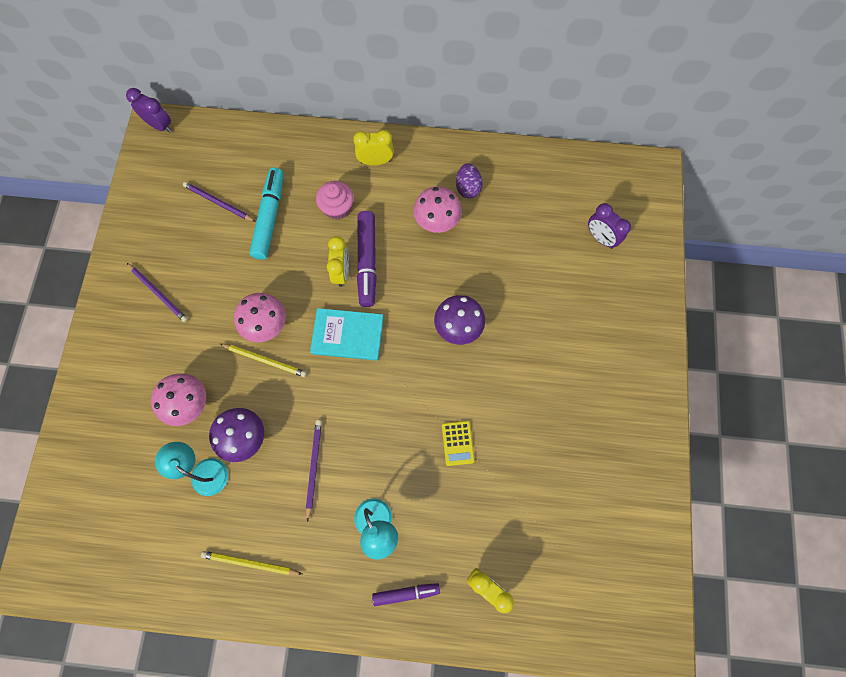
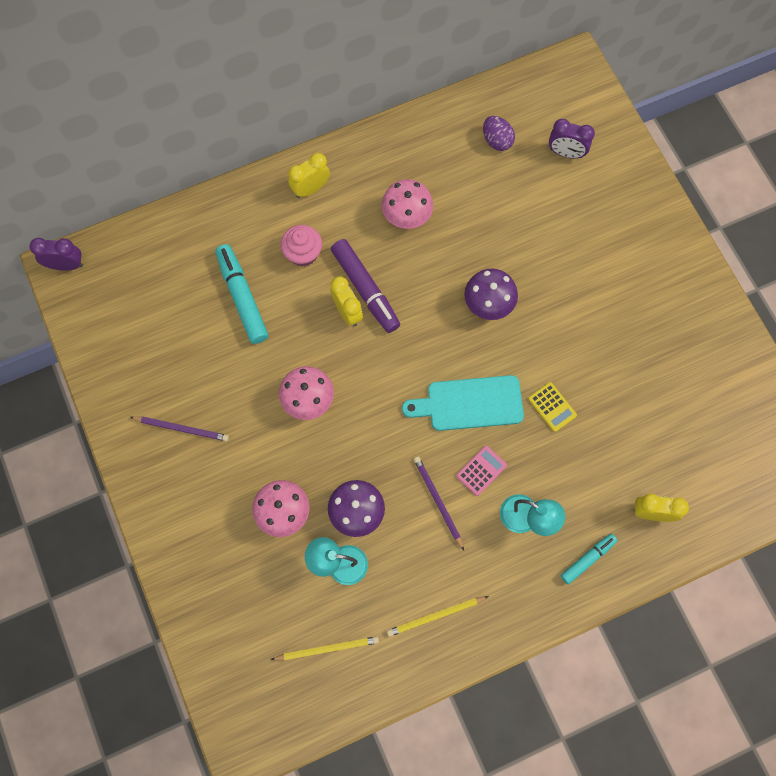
camera: 30 degrees left, 0 degrees up
(219, 203) = (181, 310): purple pencil -> none
(265, 360) = (328, 433): yellow pencil -> yellow pencil (327, 648)
(347, 335) = (391, 367): turquoise book -> none
(365, 462) = (481, 470): none -> pink calculator
(391, 400) = (469, 403): none -> turquoise cutting board
(406, 593) = (587, 559): purple marker -> turquoise marker
(467, 188) = (415, 169): purple egg -> purple egg (497, 141)

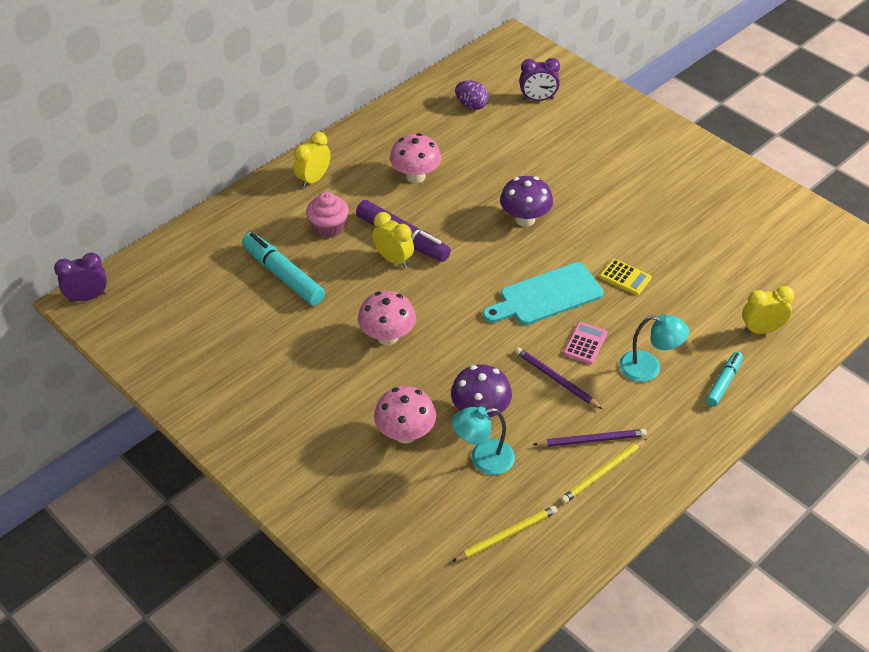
camera: 20 degrees left, 25 degrees down
(181, 428) = (266, 395): purple pencil -> purple pencil (591, 440)

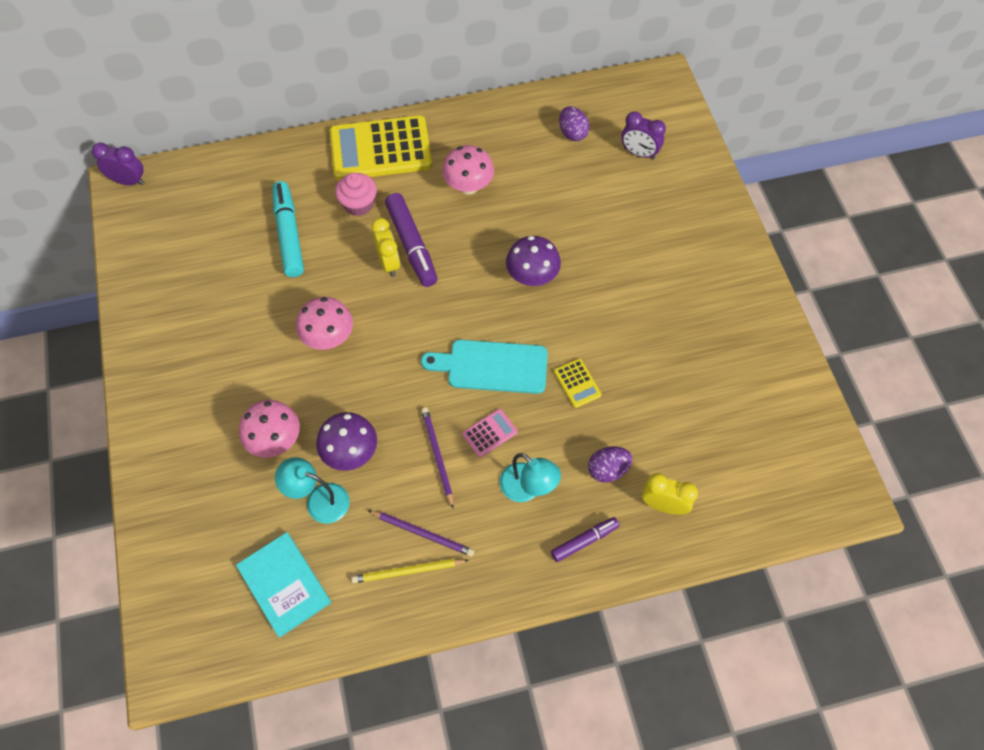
camera: 30 degrees right, 15 degrees up
(313, 179) = (380, 149): yellow clock -> yellow calculator
(506, 535) = (284, 584): yellow pencil -> turquoise book
(699, 326) = (607, 470): none -> purple egg
(723, 382) = (584, 541): turquoise marker -> purple marker

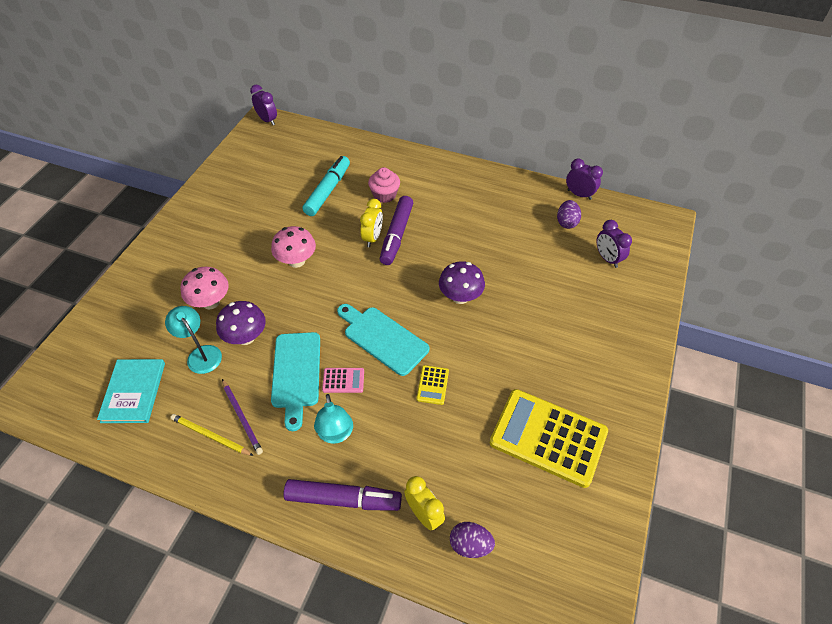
camera: 35 degrees right, 10 degrees down
(380, 149) = (426, 171): yellow calculator -> yellow calculator (548, 437)
(437, 456) = (296, 374): purple pencil -> turquoise cutting board
(468, 186) = (464, 219): pink mushroom -> none
(561, 93) = (579, 194): none -> purple clock
(584, 541) = (343, 499): purple marker -> purple marker, size x1.71
(607, 470) = (404, 459): purple egg -> purple egg (470, 545)

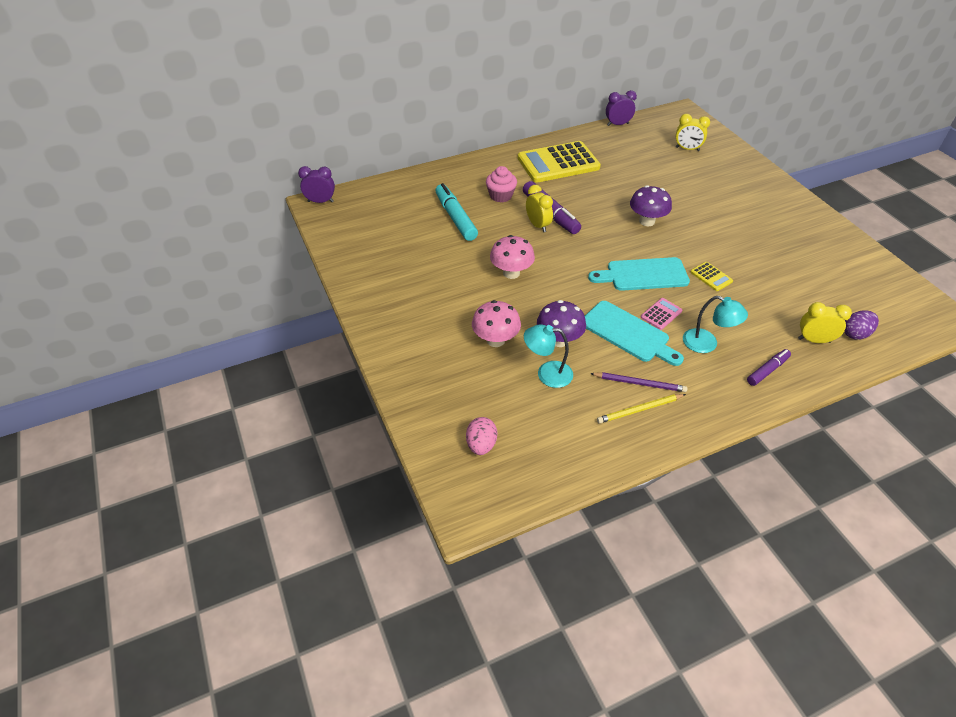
camera: 45 degrees left, 5 degrees down
(94, 365) = (481, 445): none -> pink egg
(133, 392) = (542, 433): turquoise book -> none
(343, 499) = (767, 370): purple marker -> purple marker, size x0.59
(548, 437) = (804, 256): yellow calculator -> yellow calculator (558, 163)
(566, 222) = (636, 143): purple egg -> none
(607, 259) = (687, 149): purple clock -> yellow clock

